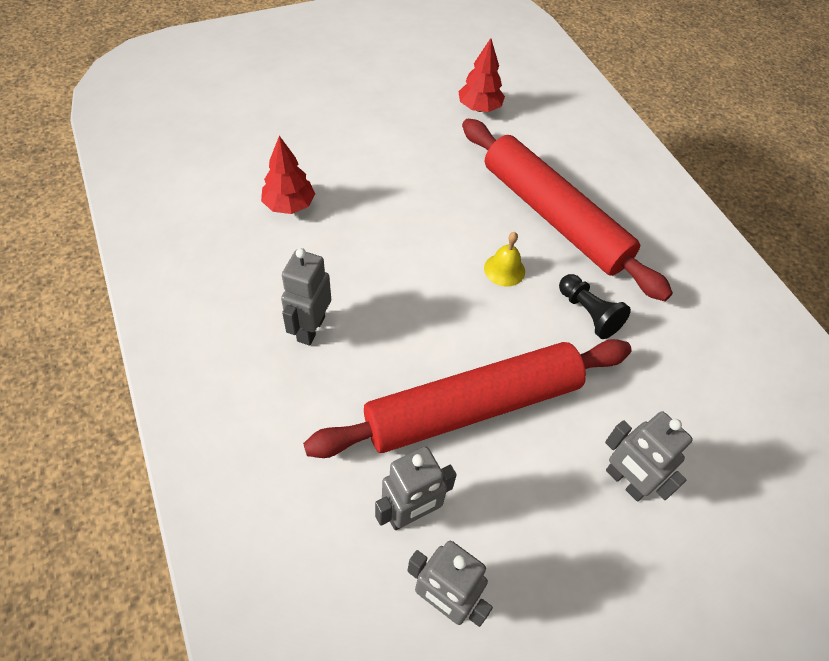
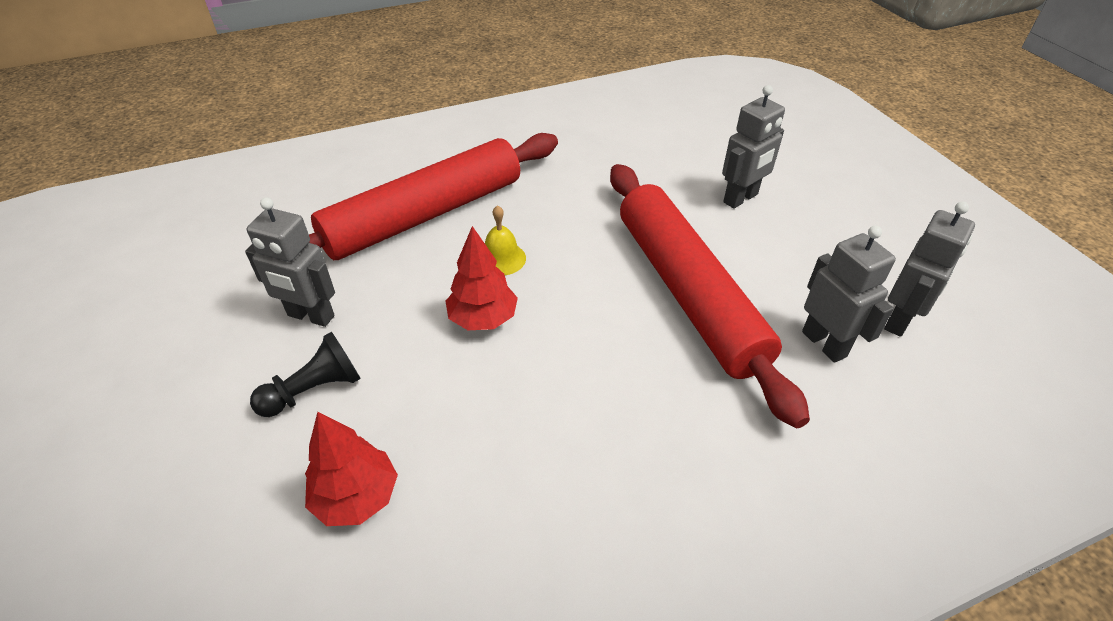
camera: 85 degrees left, 10 degrees down
(310, 328) = (600, 450): grey robot -> grey robot (310, 316)
(479, 108) = (210, 267): red tree -> red tree (483, 319)
(588, 313) = (561, 202): black pawn -> black pawn (314, 390)

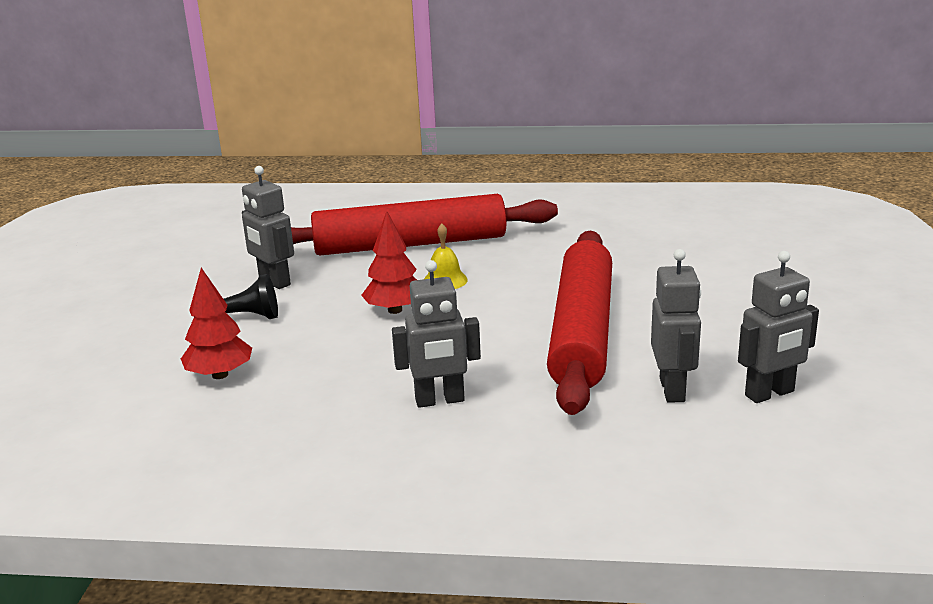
camera: 30 degrees right, 20 degrees down
(741, 199) = (706, 286): grey robot -> grey robot (440, 400)

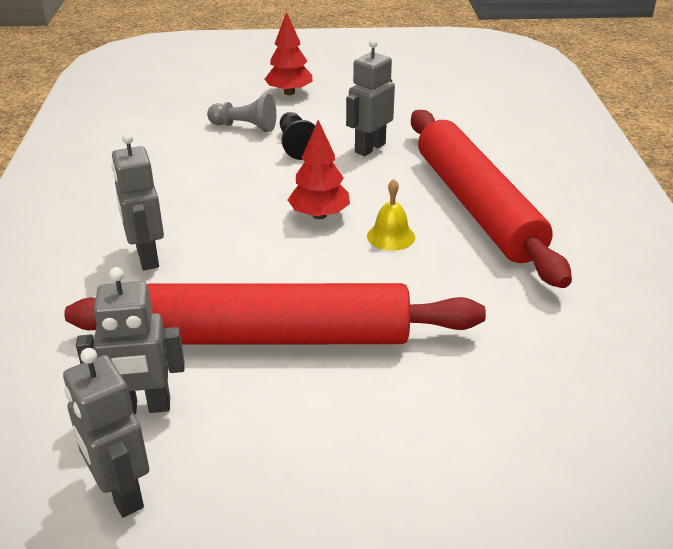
camera: 80 degrees right, 10 degrees up
(169, 349) = (245, 127): none -> grey pawn
(220, 375) = (202, 153): red tree -> red tree (289, 92)

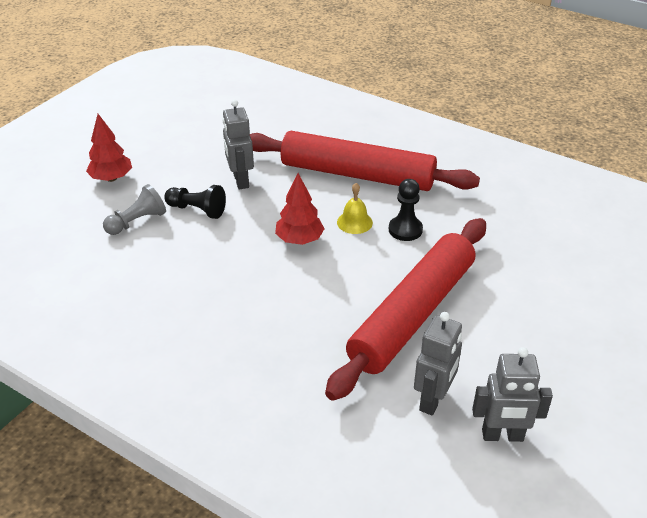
camera: 55 degrees left, 5 degrees up
(147, 257) = (268, 340): grey robot -> none
(421, 275) = (405, 230): none -> black pawn

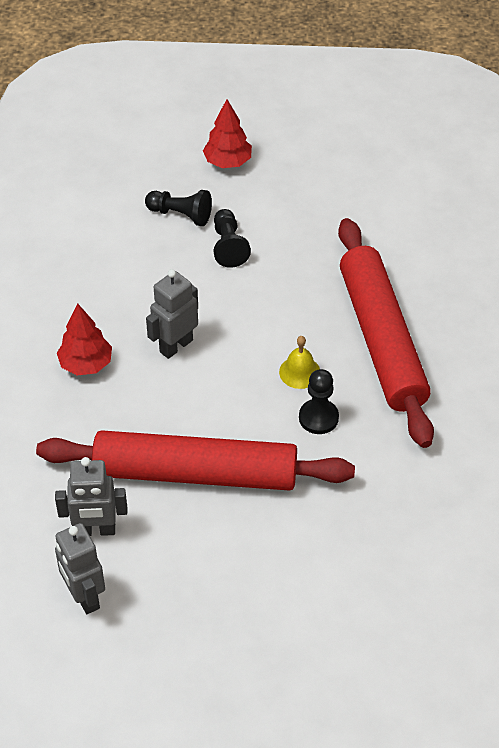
camera: 60 degrees right, 10 degrees up
(137, 222) = (181, 215): grey pawn -> black pawn
(240, 181) = (297, 254): grey robot -> grey robot (176, 346)
(299, 240) = (241, 342): red tree -> red tree (86, 364)

